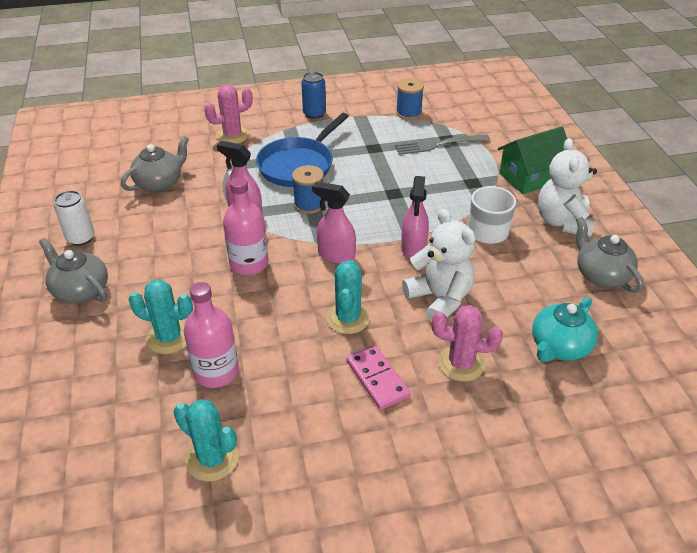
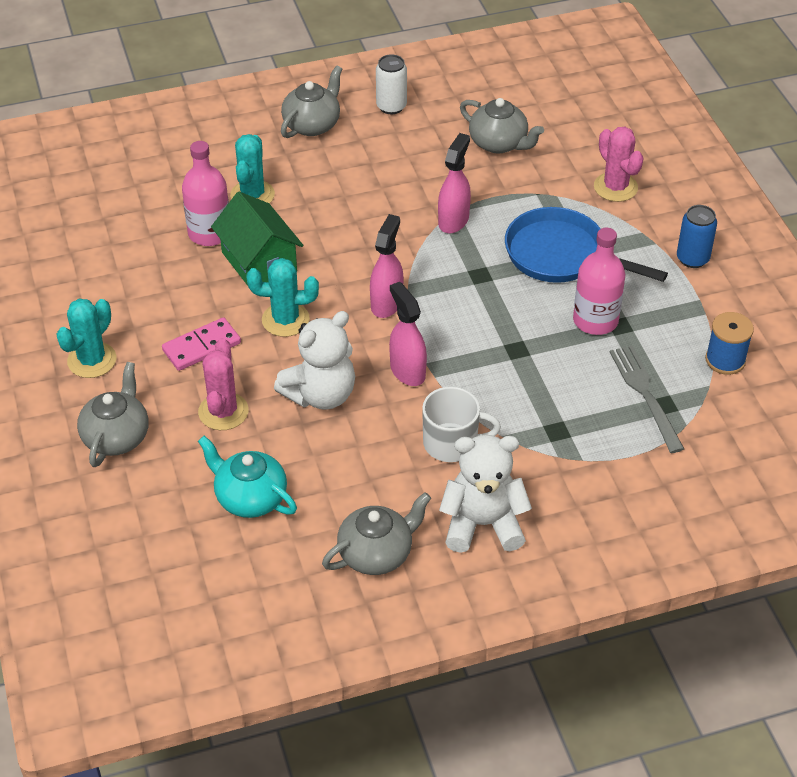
camera: 85 degrees right, 5 degrees up
(212, 458) = (112, 245): turquoise cactus -> turquoise cactus (92, 360)
(249, 263) = (364, 235): pink bottle -> pink bottle (595, 320)
(309, 204) = (479, 272): blue spool -> none
(413, 248) = (407, 371): pink spray bottle -> pink spray bottle turned 60 degrees clockwise
(497, 447) = (116, 436): none -> grey teapot
(530, 177) = (584, 497): green house -> green house (259, 262)

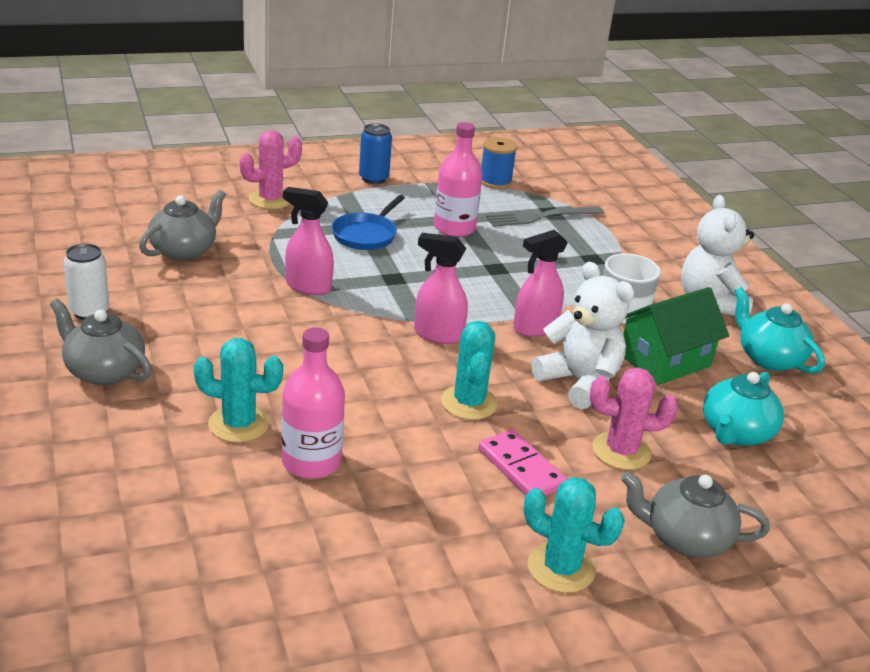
camera: 95 degrees left, 15 degrees down
(259, 262) = (369, 420): green house -> green house (664, 360)
(377, 553) = (768, 358): grey teapot -> turquoise teapot
(561, 255) = (366, 235): blue pan -> blue pan, size x0.65

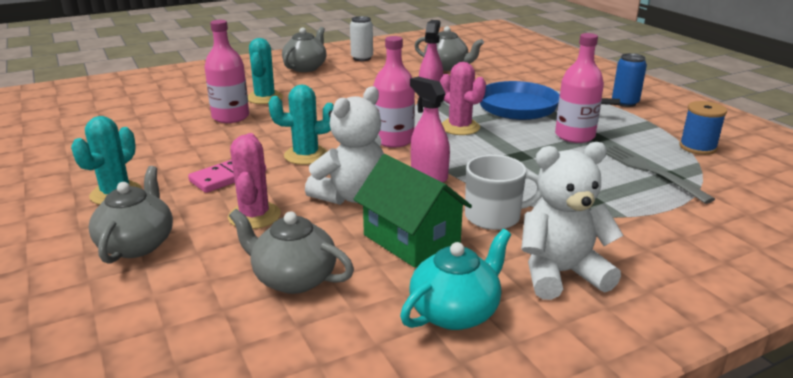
camera: 85 degrees right, 5 degrees down
(270, 199) = (542, 78): pink cactus -> pink cactus (460, 127)
(366, 235) = (524, 108): blue pan -> blue pan, size x1.53
(437, 334) = (394, 140): pink spray bottle -> pink bottle
(735, 433) = (293, 278): turquoise teapot -> grey teapot

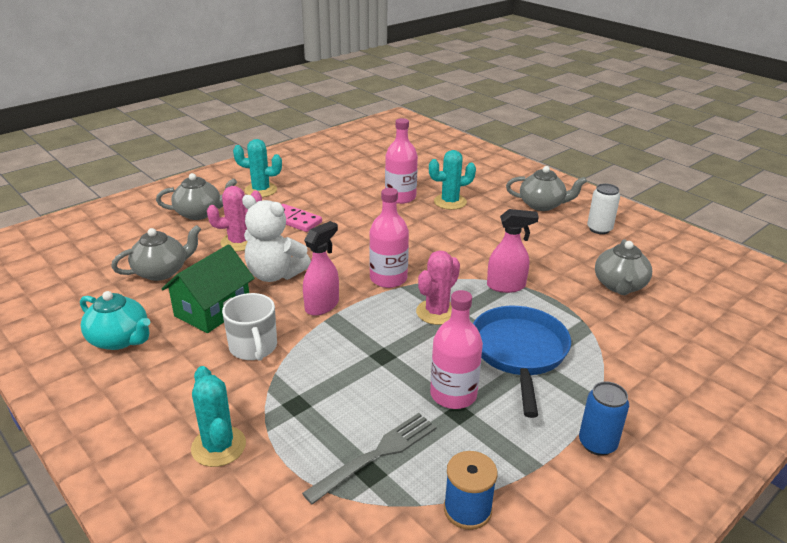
camera: 75 degrees right, 5 degrees up
(293, 278) = (162, 271): grey teapot -> grey teapot turned 45 degrees clockwise
(306, 155) = (340, 243): turquoise cactus -> turquoise cactus (218, 446)
(561, 273) = (166, 387): white teddy bear -> none

